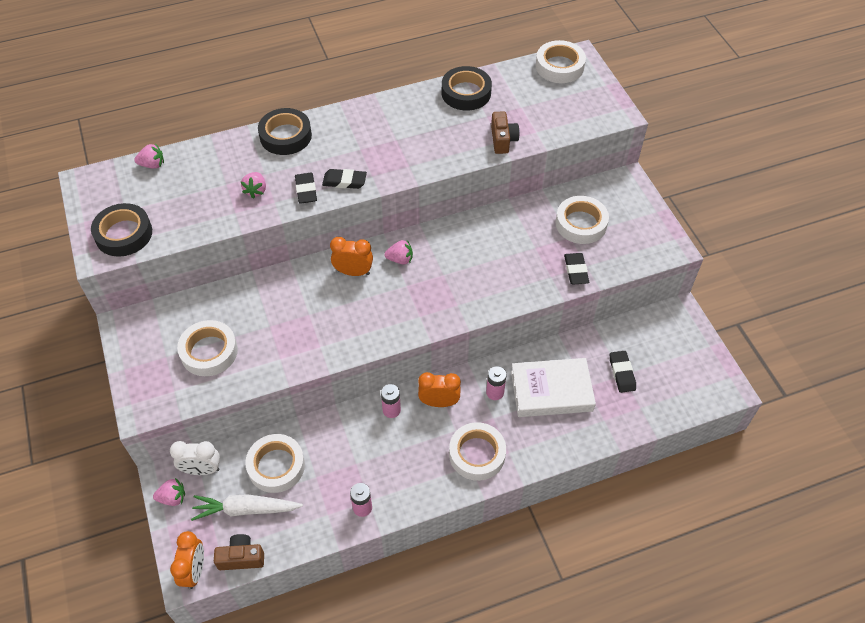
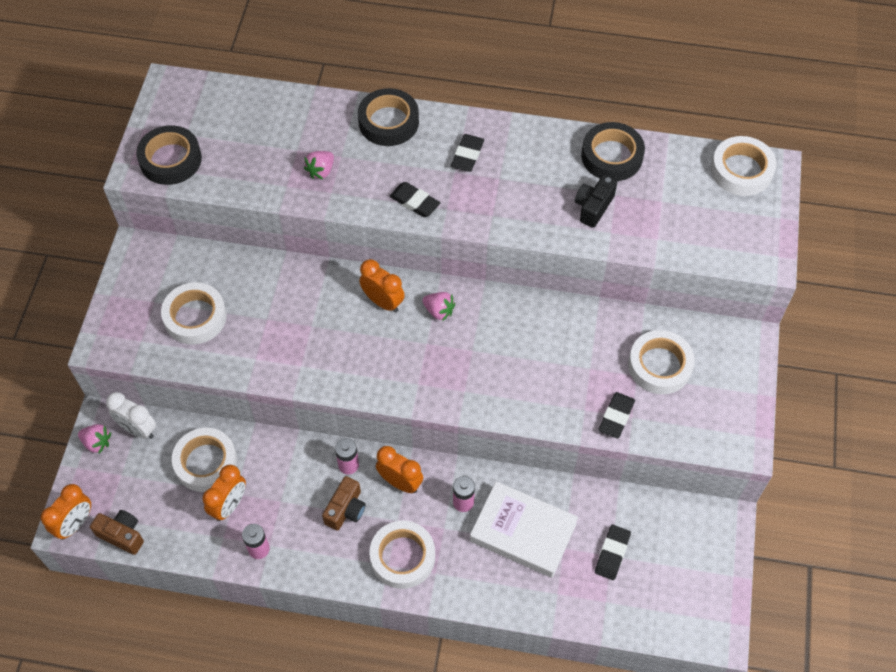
camera: 30 degrees right, 5 degrees up
(152, 165) = (241, 95): pink strawberry -> none
(246, 509) = (153, 490): white carrot -> none
(306, 190) = (370, 194): black eraser -> black eraser (467, 155)
(317, 488) = (229, 505): none -> orange clock
(477, 130) = (593, 207): none -> black camera
(503, 140) = (613, 232): brown camera -> brown camera (346, 509)

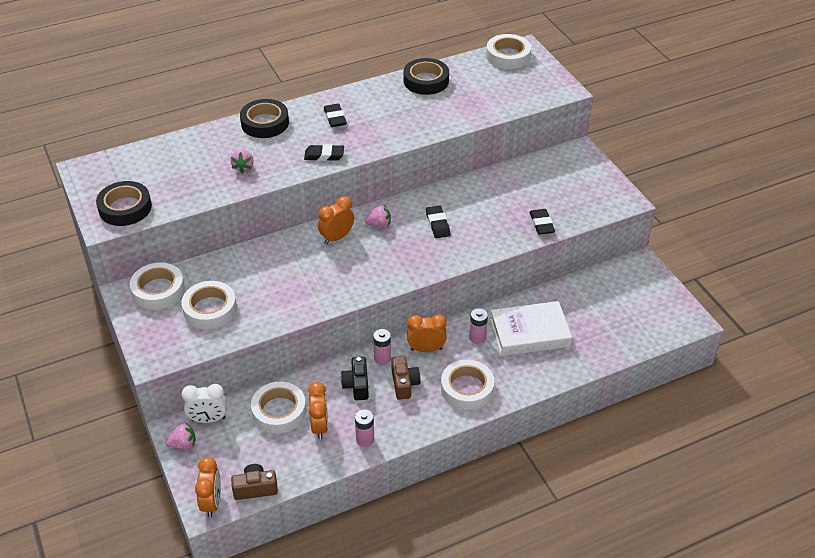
camera: 35 degrees left, 15 degrees down
(383, 302) = (337, 237): orange clock -> orange clock turned 45 degrees counterclockwise
(593, 207) = (440, 109): black camera -> black camera (357, 385)
(612, 553) = (593, 314): black eraser -> black eraser (437, 224)
(659, 366) = (541, 187): white tape -> white tape (158, 290)

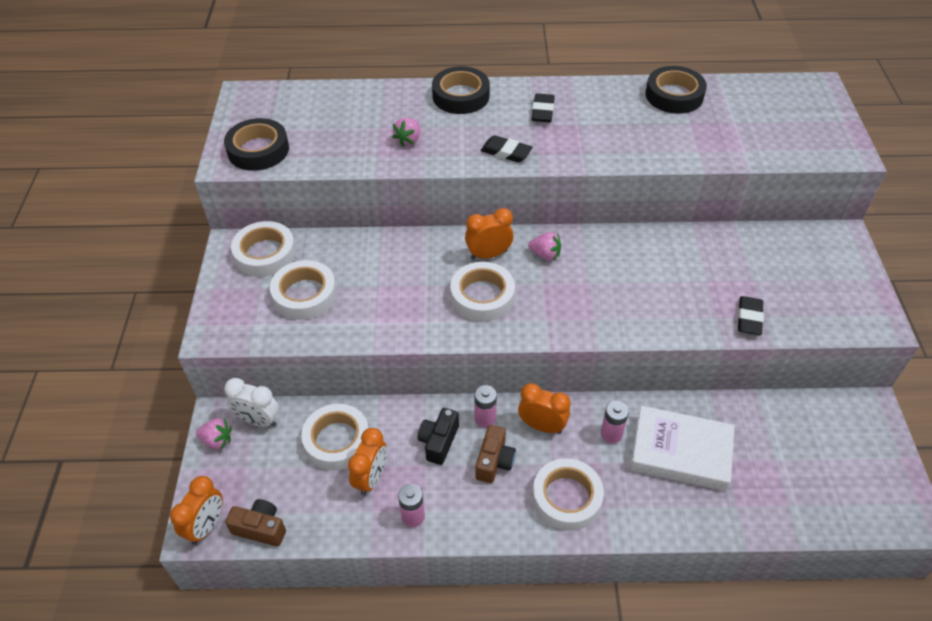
camera: 25 degrees right, 5 degrees up
(437, 224) = (616, 276): black eraser -> none
(508, 56) = (793, 91): white tape -> white tape (482, 296)

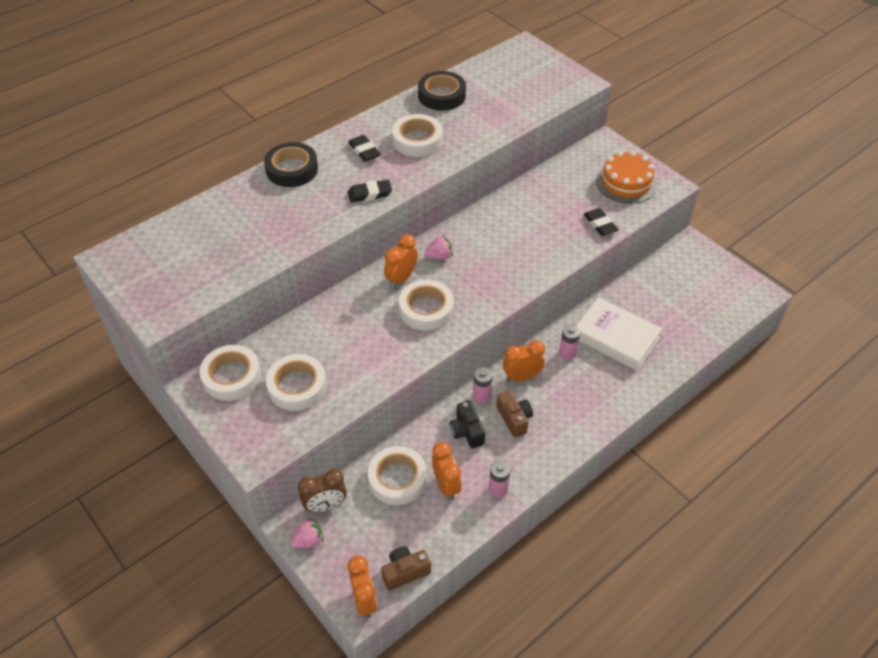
camera: 40 degrees left, 0 degrees up
(258, 150) = (174, 294): black tape -> none
(258, 420) = (325, 505): white clock -> brown clock
(408, 140) = (288, 222): pink strawberry -> none
(566, 498) = (578, 410): white tape -> white tape (417, 140)
(680, 452) = (615, 338): white book -> white book turned 60 degrees clockwise
(826, 292) = (626, 183): none -> orange cake

